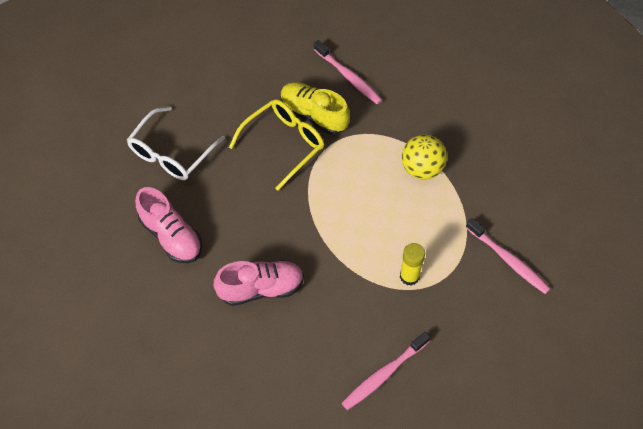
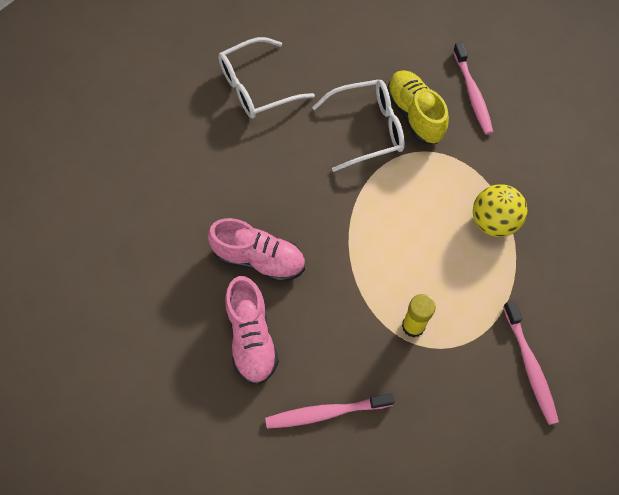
camera: 30 degrees right, 5 degrees up
(171, 236) = (208, 165): pink shoe -> pink shoe (251, 338)
(284, 144) = (367, 129): yellow glasses -> white glasses

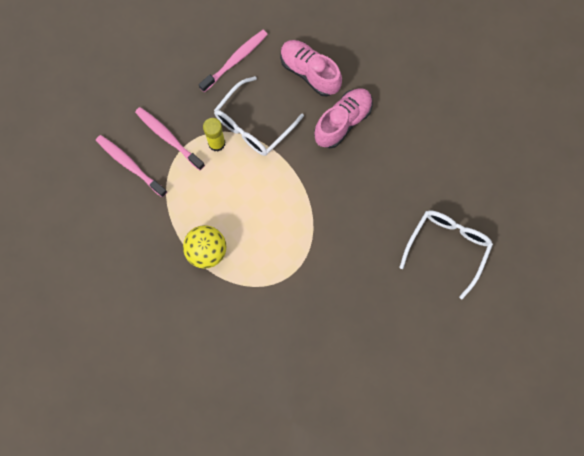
camera: 145 degrees right, 10 degrees up
(259, 259) = (343, 122): pink shoe -> pink shoe turned 150 degrees clockwise
(367, 129) = (341, 267): white glasses -> white glasses (253, 124)
(414, 115) = (315, 303): yellow shoe -> none
(472, 94) = (284, 354): pink toothbrush -> pink toothbrush (168, 138)

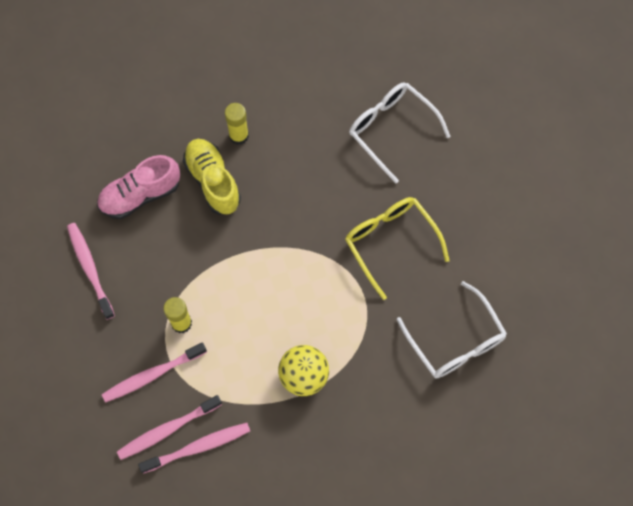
camera: 70 degrees left, 5 degrees down
(124, 192) = (198, 447): none -> pink toothbrush
(253, 124) = (176, 276): white glasses -> white glasses (455, 341)
(343, 122) = (213, 181): pink shoe -> yellow shoe
(345, 281) = (390, 242): none -> yellow glasses
(390, 127) = (238, 135): none -> yellow glue stick

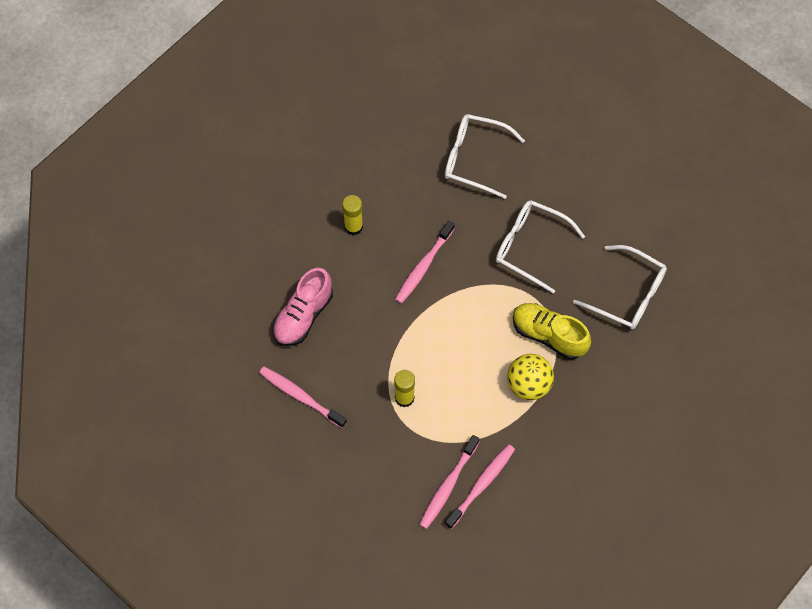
camera: 30 degrees left, 5 degrees down
(152, 375) = (407, 450): pink toothbrush -> pink toothbrush (423, 266)
(213, 181) = (356, 274): yellow shoe -> yellow shoe (548, 335)
(390, 242) = (530, 247): yellow glasses -> white glasses

